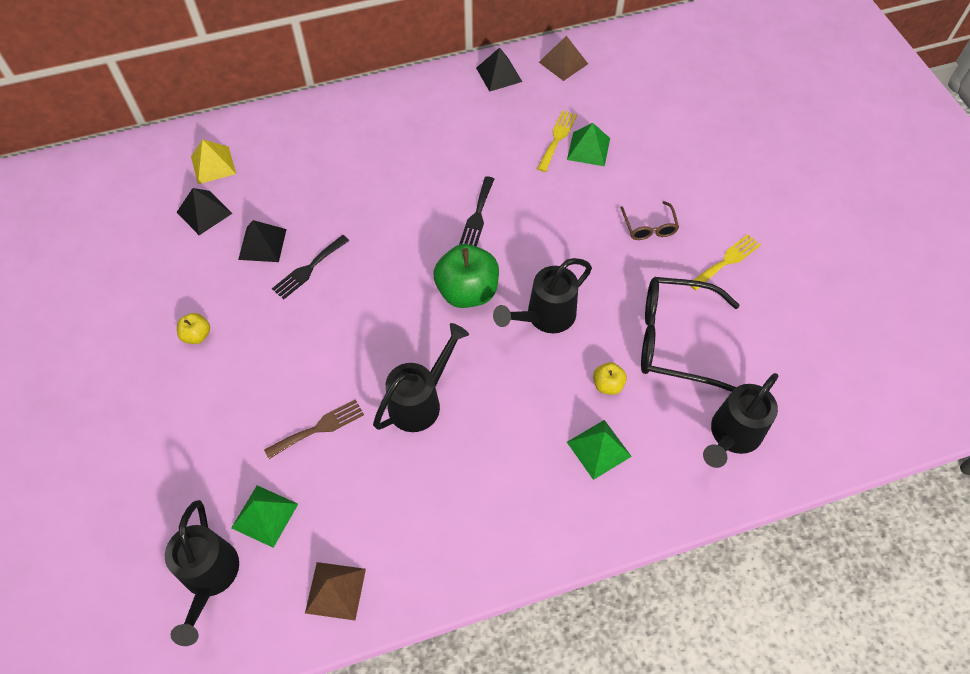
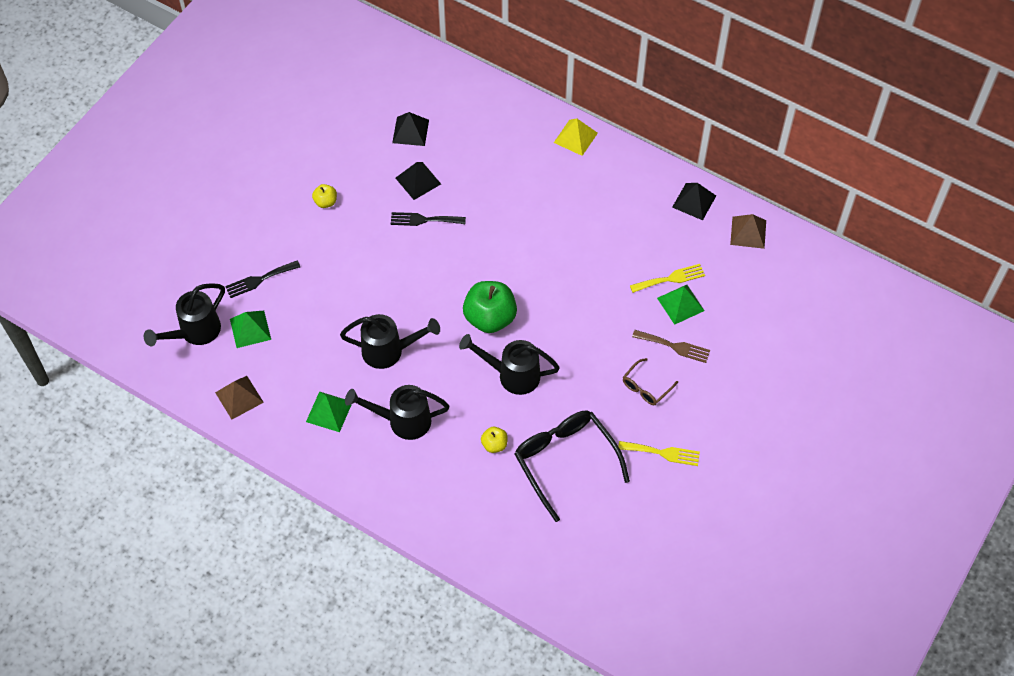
camera: 50 degrees right, 0 degrees up
(213, 165) = (450, 104): yellow pyramid -> yellow pyramid (575, 137)
(319, 428) = (324, 312): brown fork -> brown fork (674, 346)
(477, 215) = (555, 279): black fork -> black fork (259, 280)
(599, 449) = (444, 470): green pyramid -> green pyramid (329, 411)
(732, 436) = (521, 539): black watering can -> black watering can (402, 421)

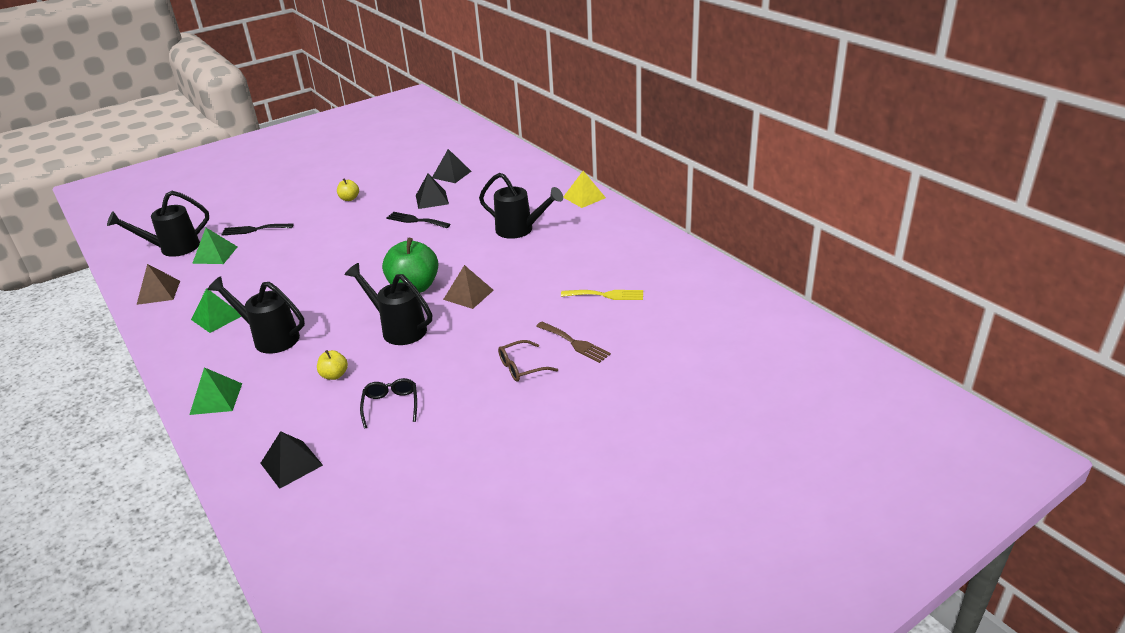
camera: 25 degrees right, 25 degrees down
(389, 351) = (307, 290): black watering can -> black watering can (520, 230)
(565, 461) = (391, 405): black glasses -> black glasses, size x0.50
(663, 453) = (498, 425): yellow fork -> none
(680, 304) = (603, 314): green pyramid -> green pyramid (216, 399)
(694, 201) = (666, 250): black pyramid -> black pyramid (291, 464)
(748, 232) = (708, 279): brown pyramid -> brown pyramid (468, 294)

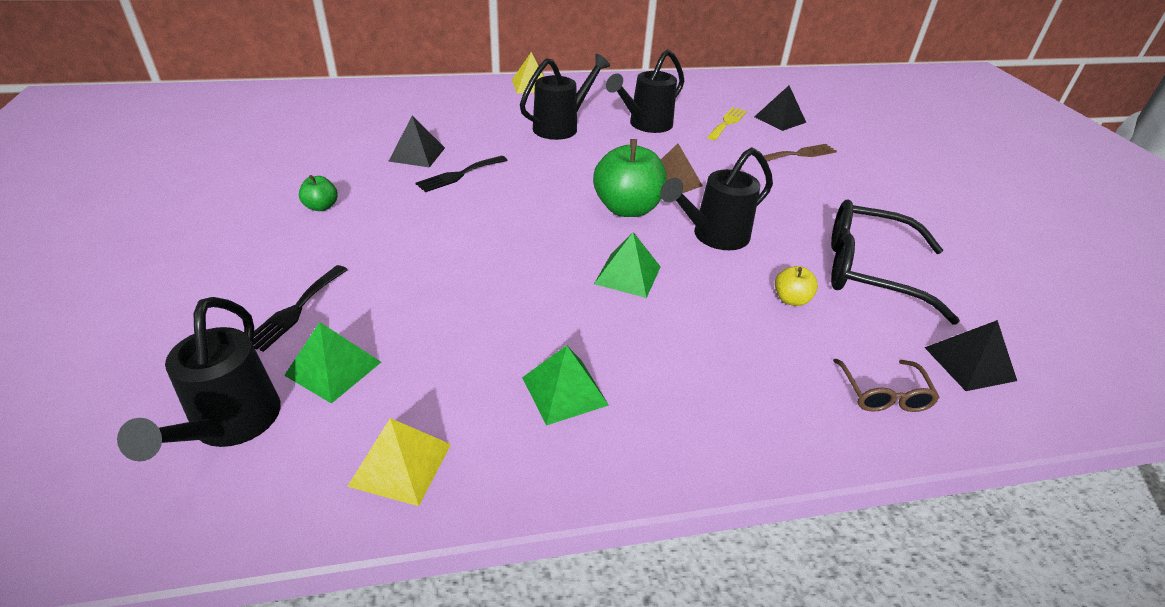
camera: 70 degrees left, 5 degrees up
(158, 292) = (400, 464): brown pyramid -> yellow pyramid
(216, 399) = (805, 418): green pyramid -> green pyramid (628, 275)
(270, 338) = (668, 340): black watering can -> black watering can (645, 125)
(349, 199) = (321, 207): yellow apple -> green apple
(391, 405) = (868, 271): black glasses -> black glasses, size x2.02
(451, 174) = (367, 129): black pyramid -> black pyramid (779, 119)
(521, 367) = (827, 186): brown glasses -> brown glasses (883, 394)

